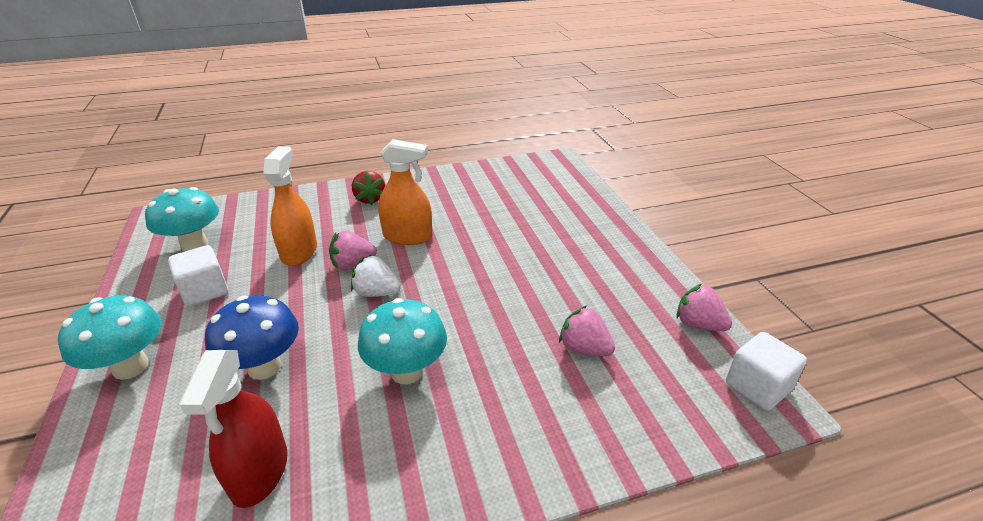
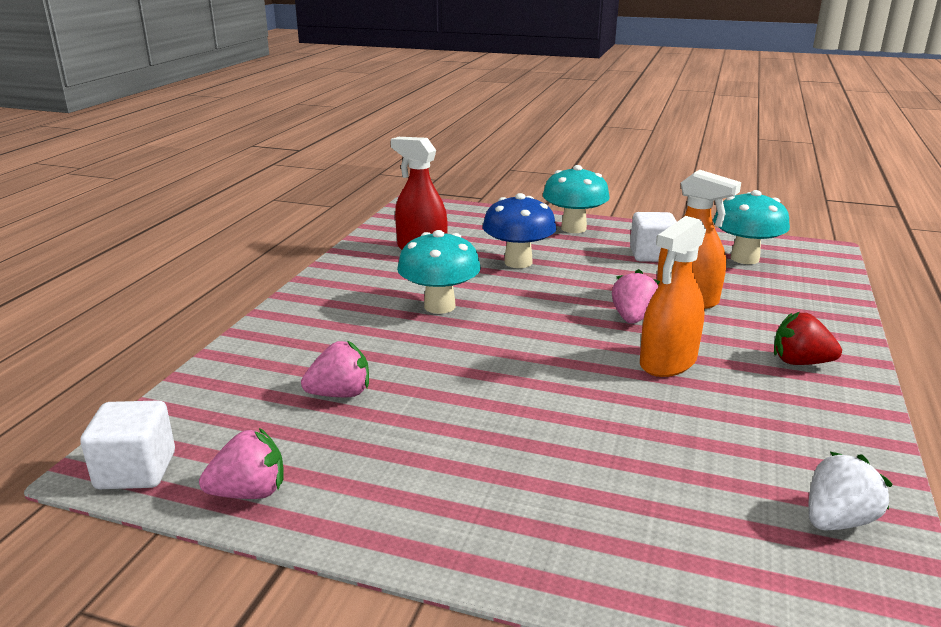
camera: 125 degrees right, 10 degrees down
(376, 293) = (566, 319): white strawberry -> white strawberry (837, 520)

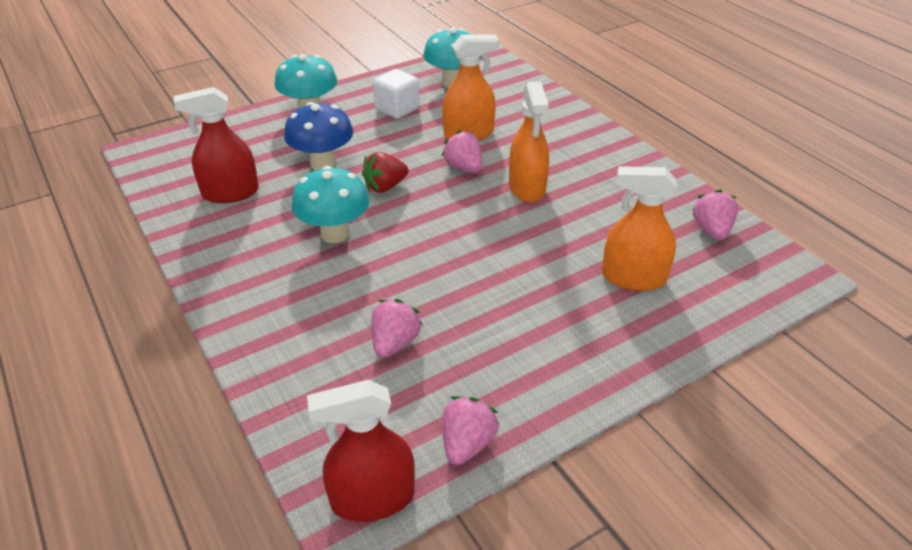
camera: 50 degrees left, 15 degrees up
(136, 470) = (372, 498): white cube -> red spray bottle
(640, 494) = (633, 278): none -> orange spray bottle
(800, 362) = (581, 146): red strawberry -> red strawberry (385, 187)
(837, 520) = (711, 230): white strawberry -> pink strawberry

